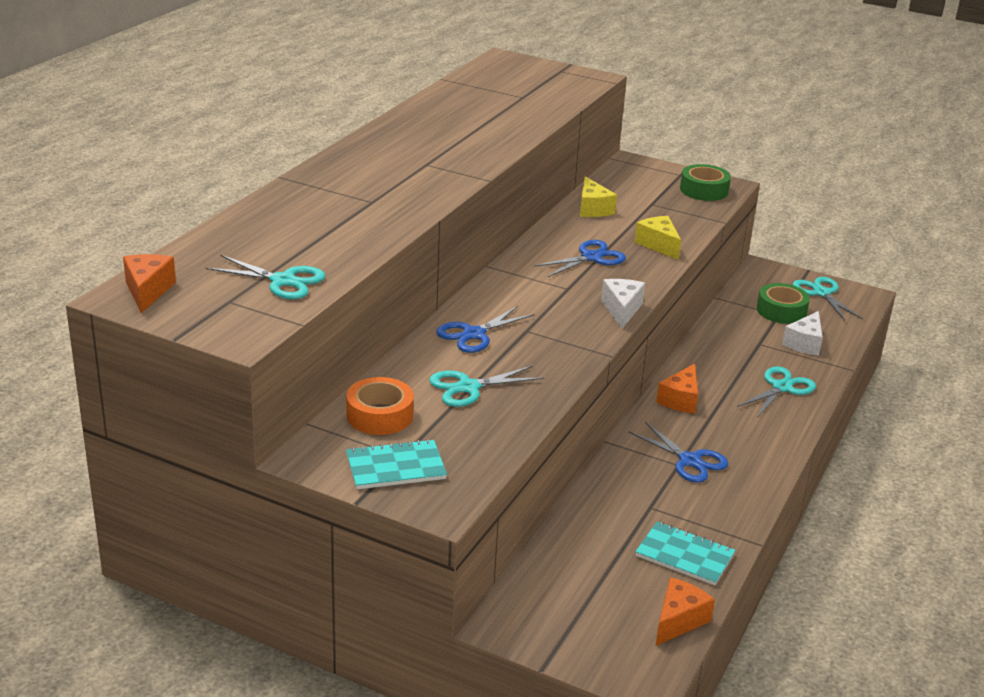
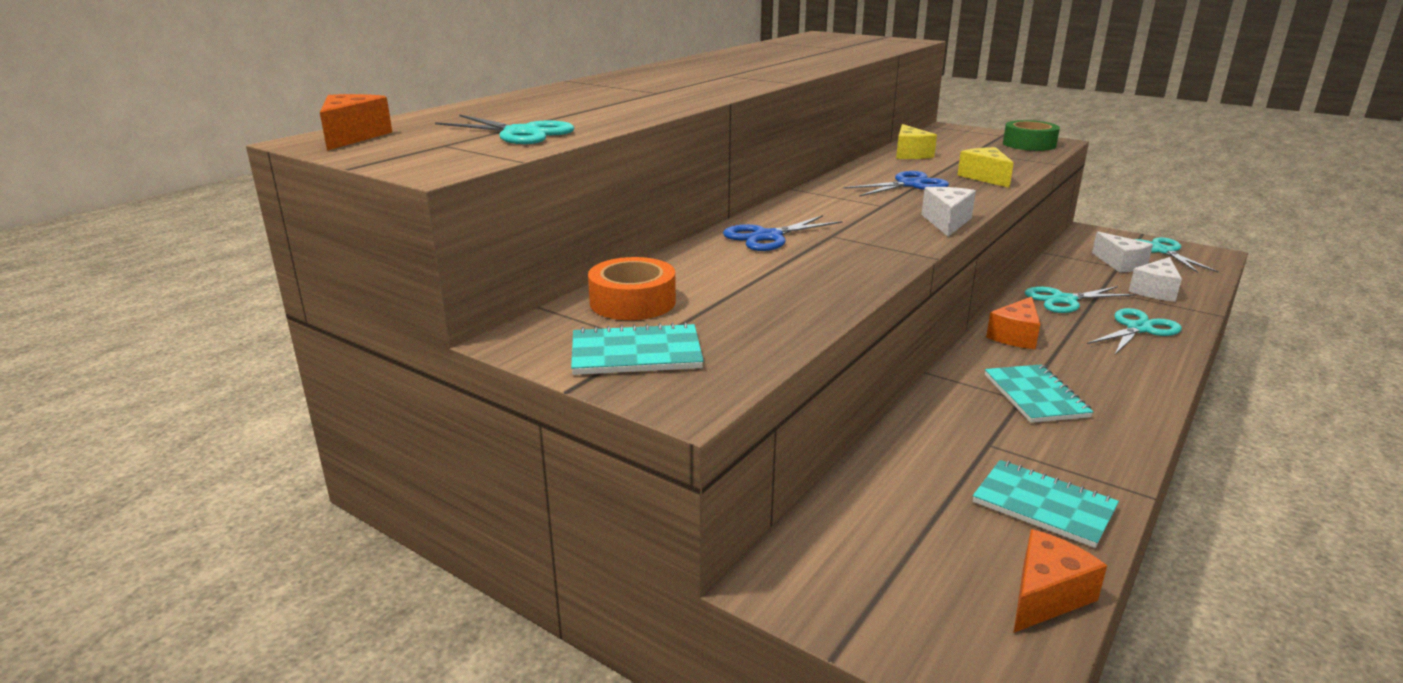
camera: 10 degrees right, 5 degrees down
(468, 387) = (752, 280): turquoise scissors -> turquoise scissors (1064, 300)
(689, 461) = (1035, 396): blue scissors -> turquoise notebook
(781, 311) = (1120, 264): green tape -> white cheese

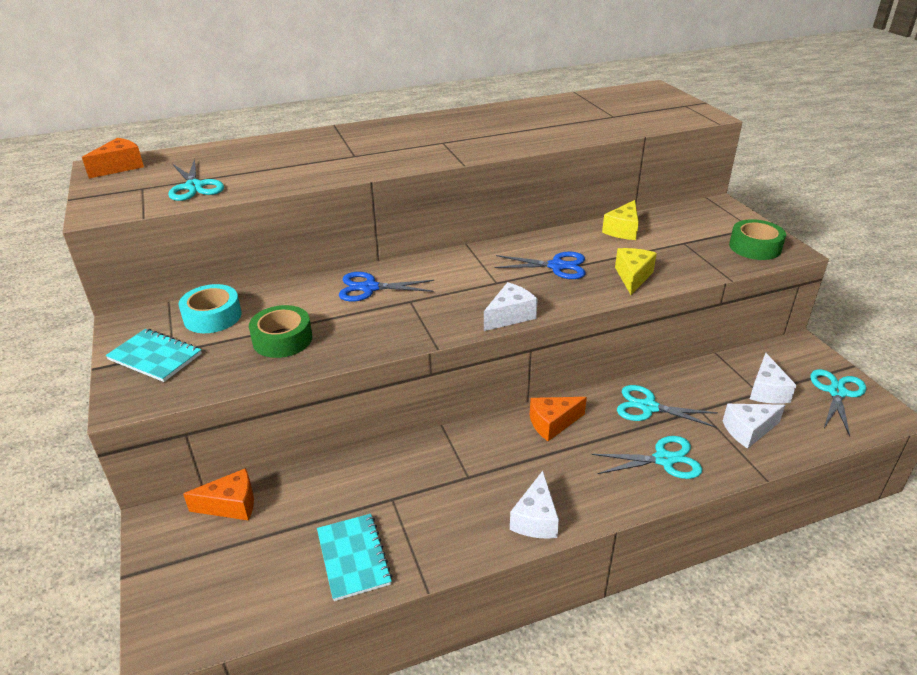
camera: 35 degrees right, 10 degrees up
(632, 302) = (212, 316): orange tape -> turquoise tape
(764, 295) = (282, 339): none -> green tape
(1035, 396) = (482, 479): turquoise notebook -> none
(1046, 596) = (262, 611): orange cheese -> orange cheese (231, 505)
(1129, 405) = (535, 519): none -> white cheese

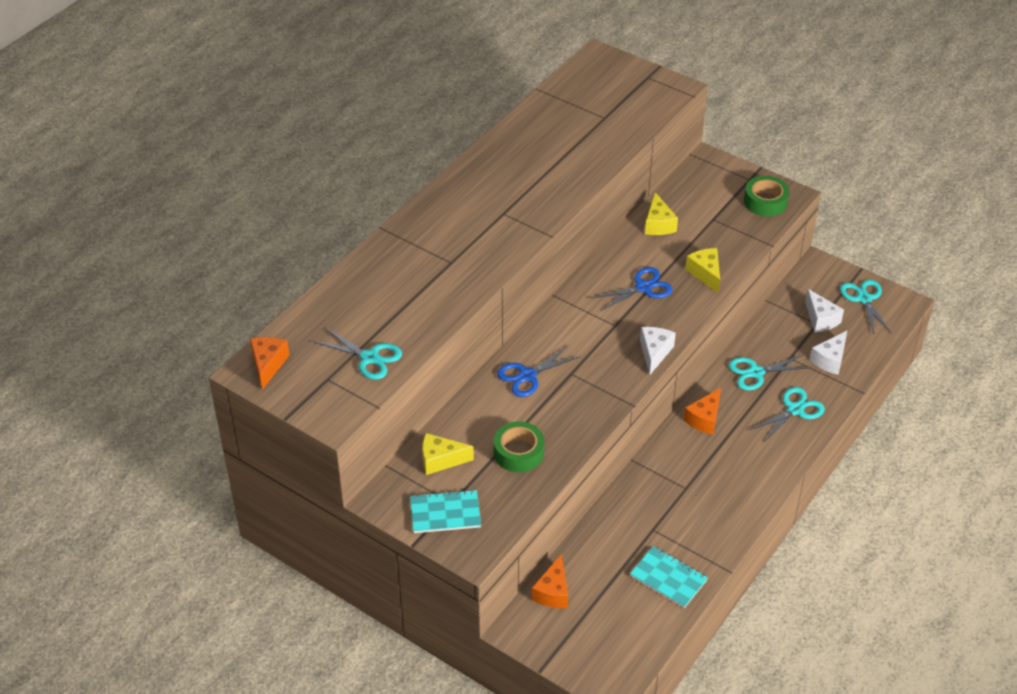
camera: 35 degrees left, 10 degrees up
(212, 316) = (440, 460): turquoise tape -> yellow cheese
(231, 505) = (553, 592): orange cheese -> orange cheese turned 150 degrees clockwise
(535, 519) = (752, 493): white cheese -> none

